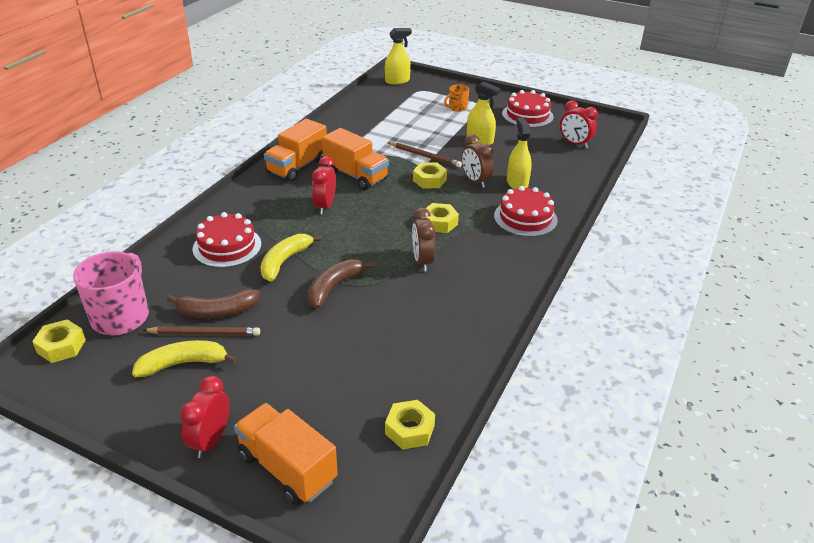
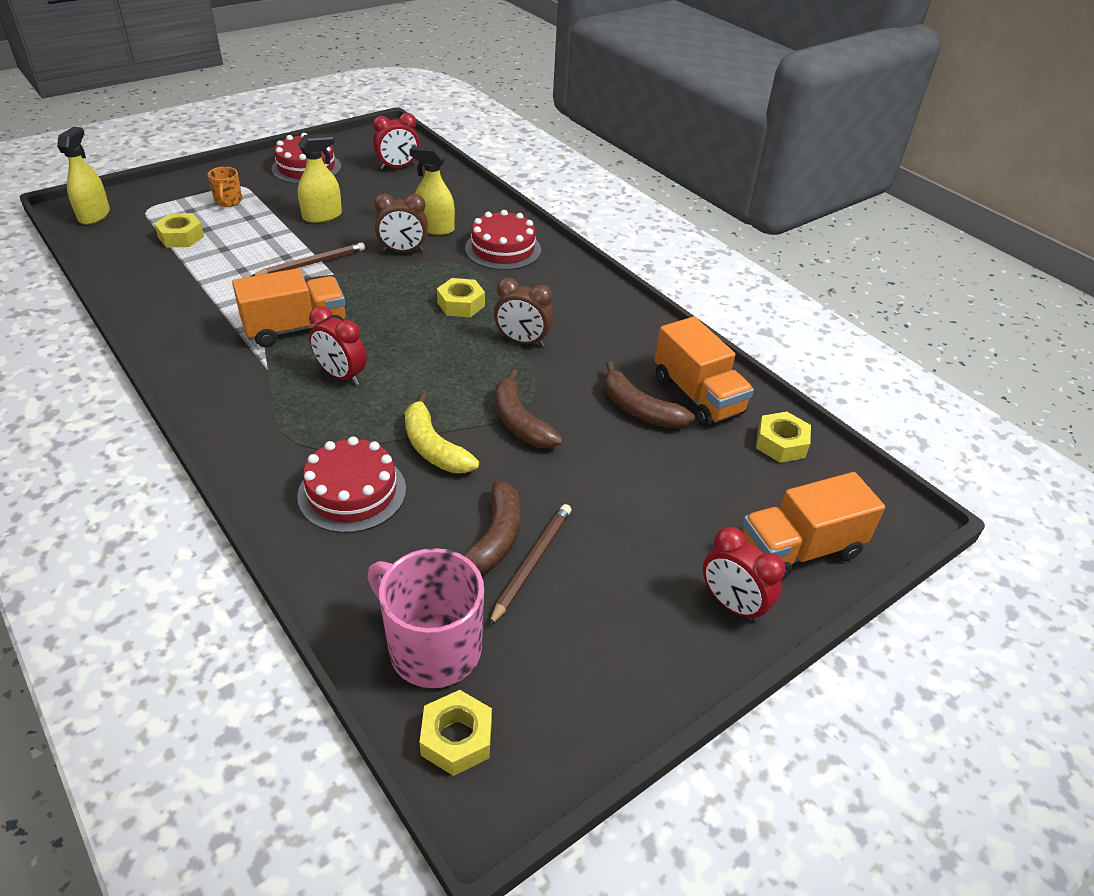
camera: 65 degrees left, 5 degrees up
(183, 363) = (580, 599): yellow banana -> none
(297, 167) = (216, 369): orange truck -> orange truck (697, 396)
(391, 338) = (639, 409): none -> brown banana
(429, 180) = (367, 279): yellow nut -> yellow nut (181, 237)

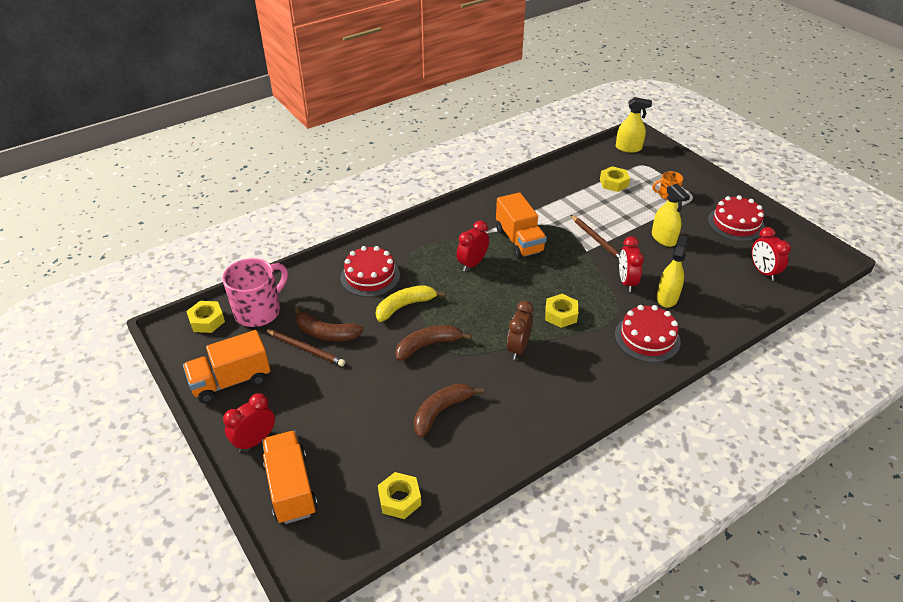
camera: 95 degrees right, 0 degrees up
(403, 251) = (626, 282): brown clock -> red clock
(697, 396) = (458, 451): orange truck -> orange truck (231, 381)

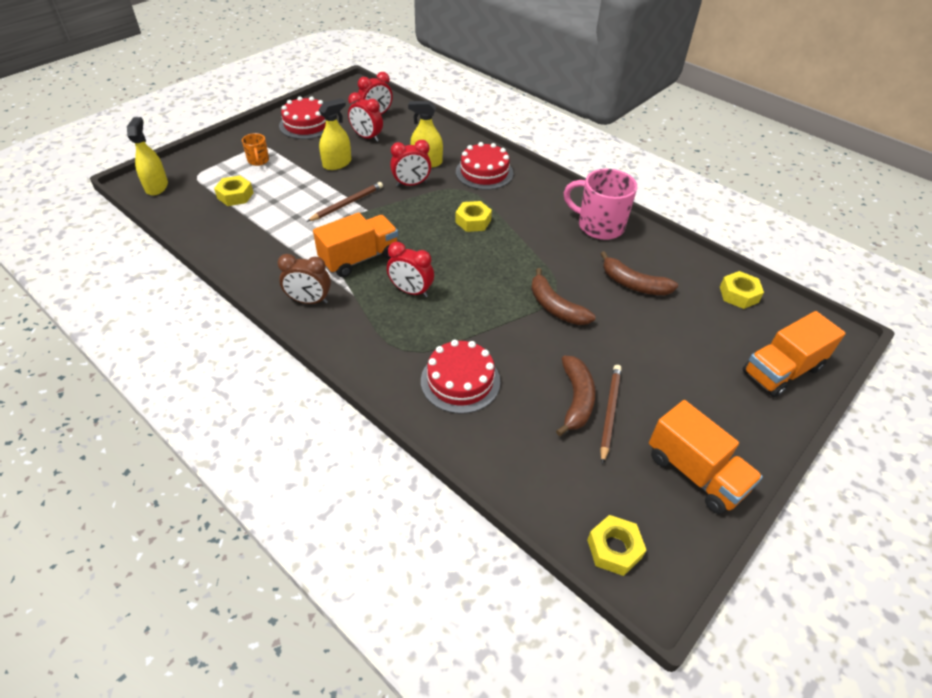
camera: 105 degrees left, 5 degrees up
(255, 441) = (754, 418): red clock -> red clock (367, 137)
(259, 311) = (569, 487): pink mug -> pink mug (599, 226)
(405, 306) = (503, 336): yellow banana -> none
(518, 348) = (530, 244): brown clock -> brown clock (309, 301)

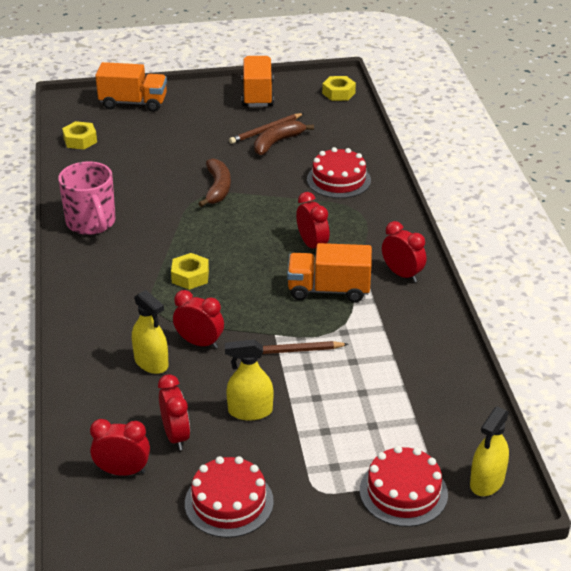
camera: 140 degrees left, 10 degrees down
(235, 195) = (400, 420): yellow nut -> none
(258, 161) = (339, 464): orange mug -> none
(309, 301) = (402, 274): brown clock -> red clock
(484, 172) = (110, 320): red cake -> red cake (403, 492)
(633, 284) = (139, 176): brown banana -> none

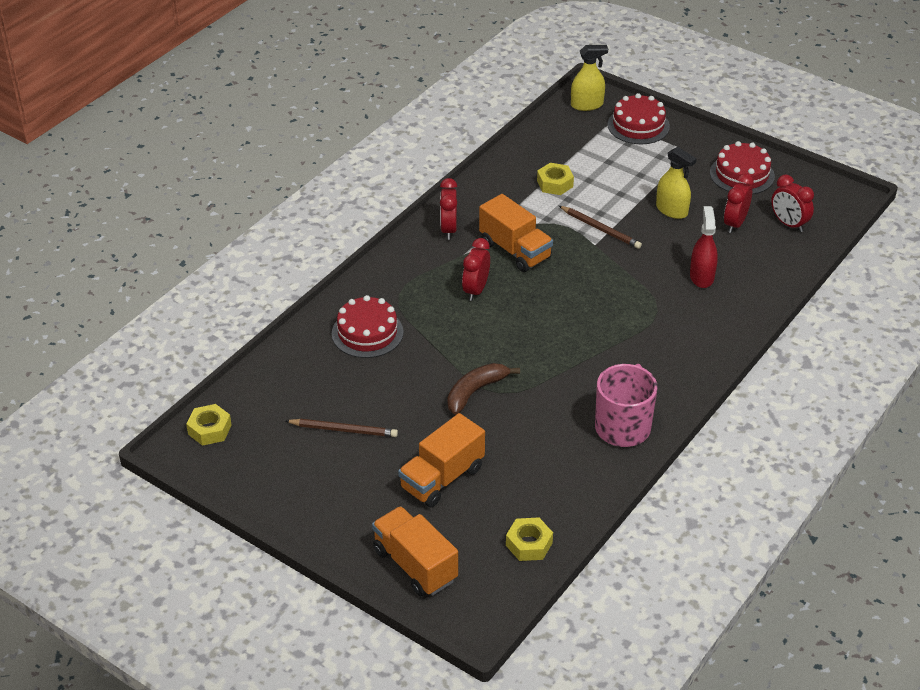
camera: 135 degrees left, 5 degrees up
(151, 362) = (701, 277): yellow spray bottle -> red spray bottle
(190, 276) = (599, 323): yellow nut -> yellow nut (555, 184)
(199, 343) = (653, 270): red clock -> none
(257, 95) = (283, 484): orange truck -> orange truck (442, 478)
(277, 142) = (356, 407): brown banana -> none

